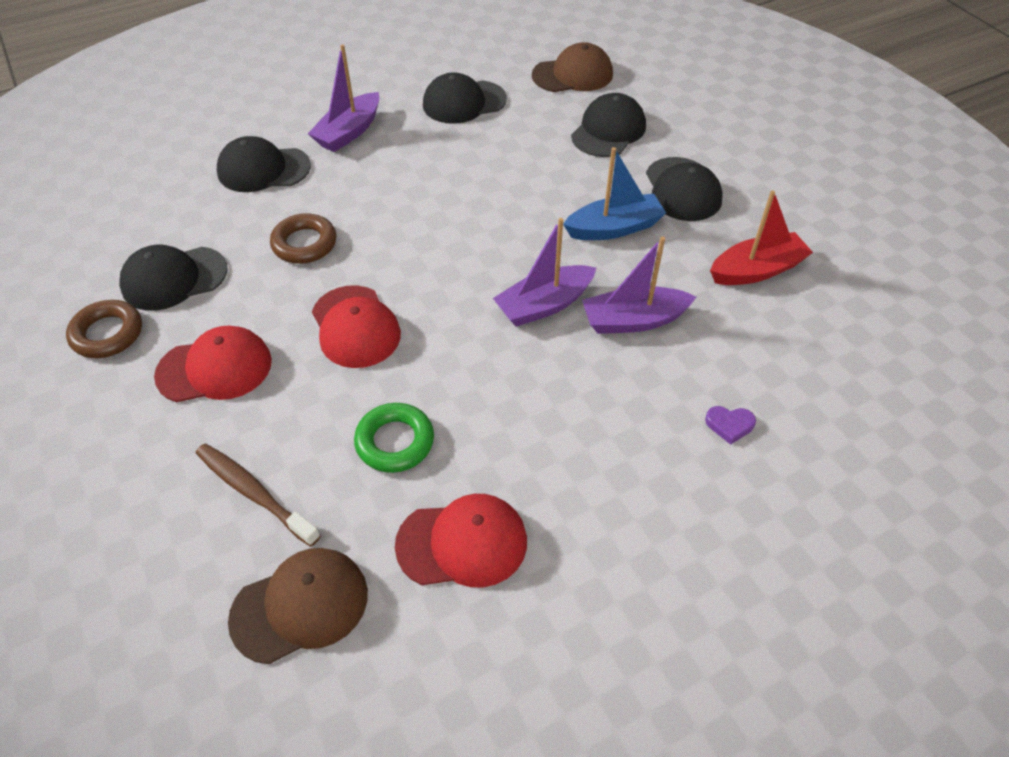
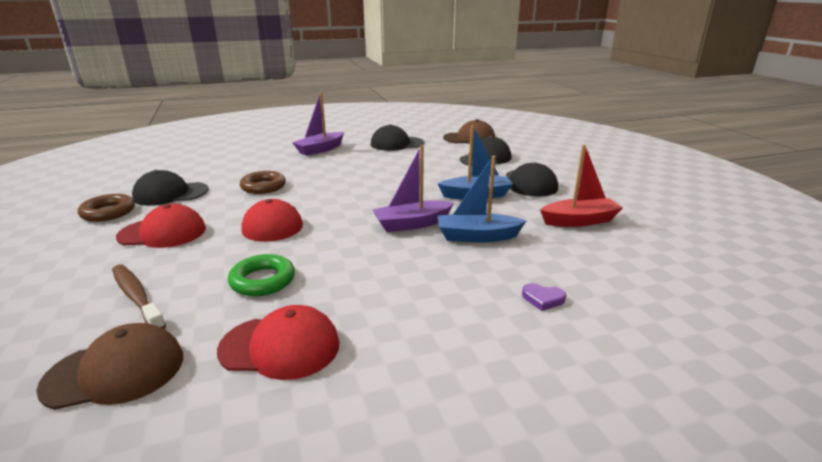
camera: 10 degrees right, 25 degrees down
(263, 169) = (259, 159): black cap -> none
(633, 320) = (477, 236): purple boat -> blue boat

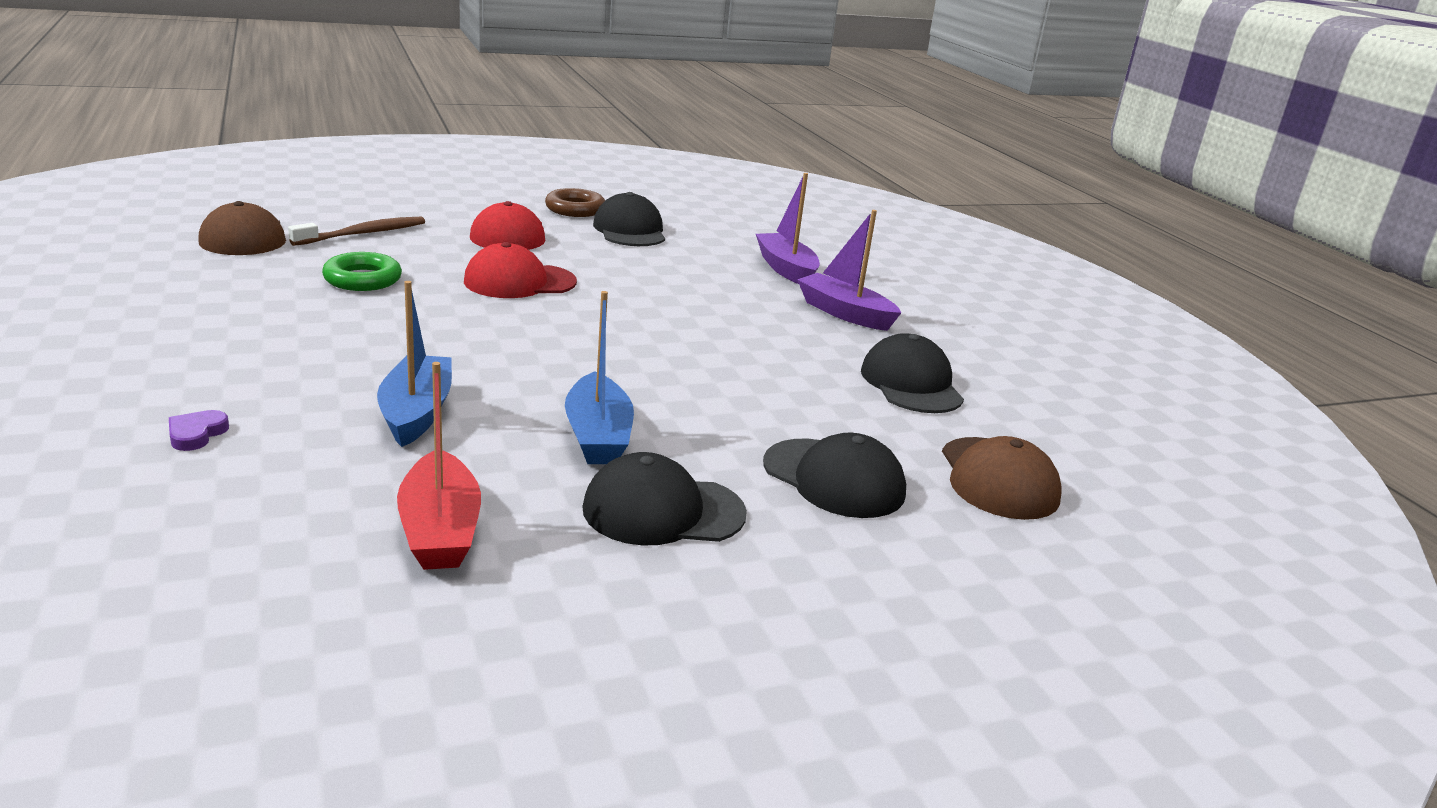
camera: 85 degrees right, 0 degrees up
(263, 187) = (653, 275): brown ring -> none
(280, 347) = (225, 287): red cap -> none
(412, 224) = (484, 367): purple boat -> purple boat (786, 269)

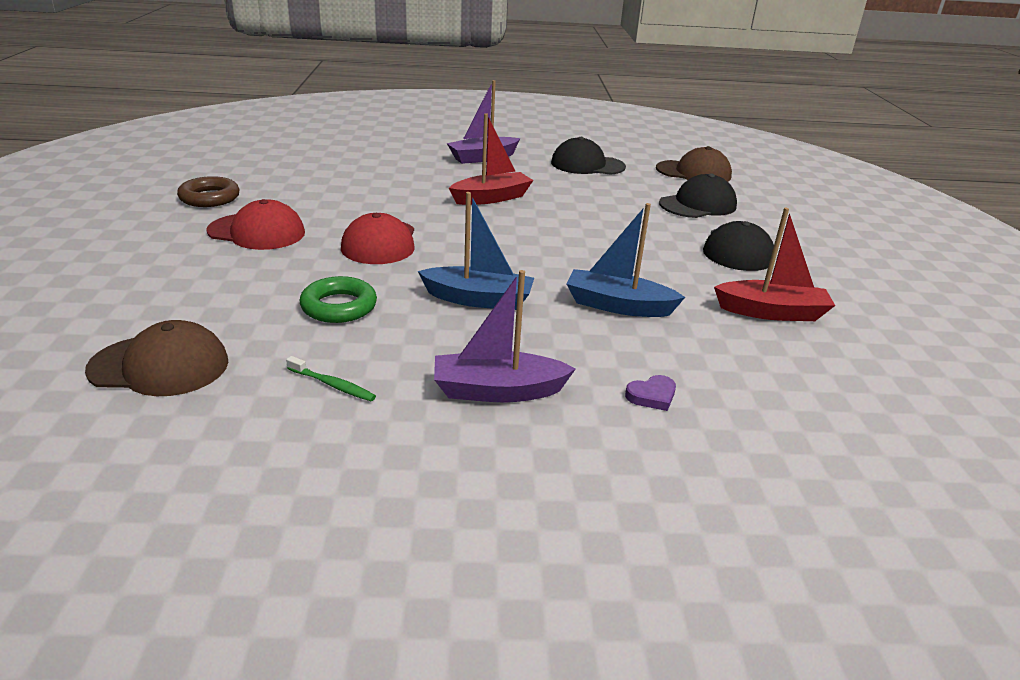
camera: 70 degrees left, 5 degrees up
(196, 434) = (652, 396): purple heart -> purple heart turned 60 degrees counterclockwise
(216, 291) = (332, 385): none -> green toothbrush
(363, 234) = (205, 297): brown toothbrush -> none
(597, 436) = (651, 253): blue boat -> blue boat (478, 299)
(630, 230) = (283, 187): black cap -> none
(701, 326) = (491, 198): none -> red boat
(786, 269) = (398, 156): purple boat -> purple boat (498, 391)

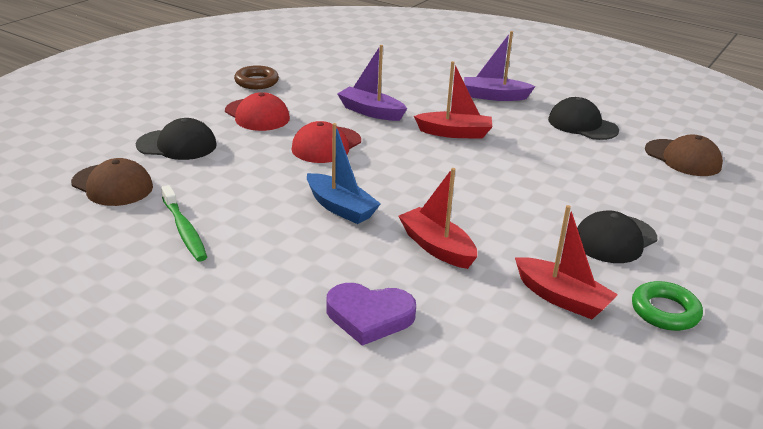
camera: 35 degrees right, 0 degrees up
(332, 385) = (184, 230): green toothbrush -> green toothbrush, size x1.71
(339, 306) = (246, 182): green ring -> green ring (665, 311)
(498, 391) = (273, 271): purple boat -> purple boat (371, 112)
(618, 306) = (437, 247): blue boat -> red boat
(652, 396) = (369, 316): purple heart -> purple heart, size x2.07
(698, 205) = (638, 189): black cap -> black cap (177, 145)

